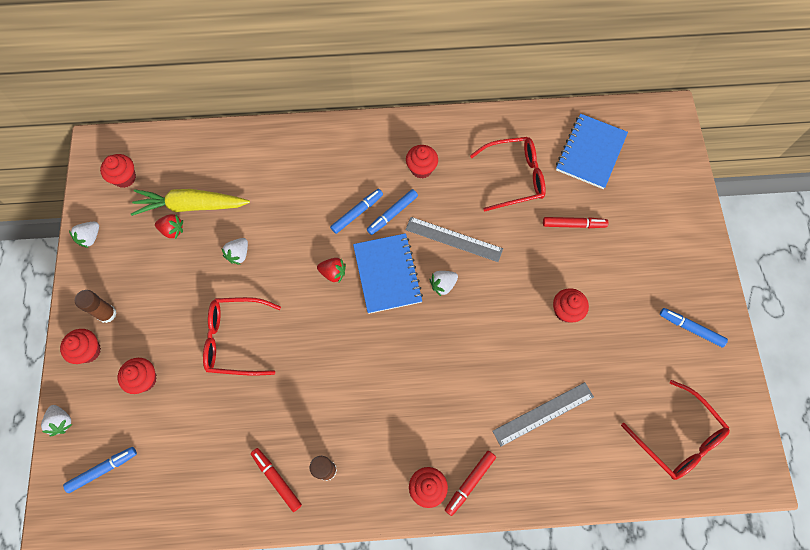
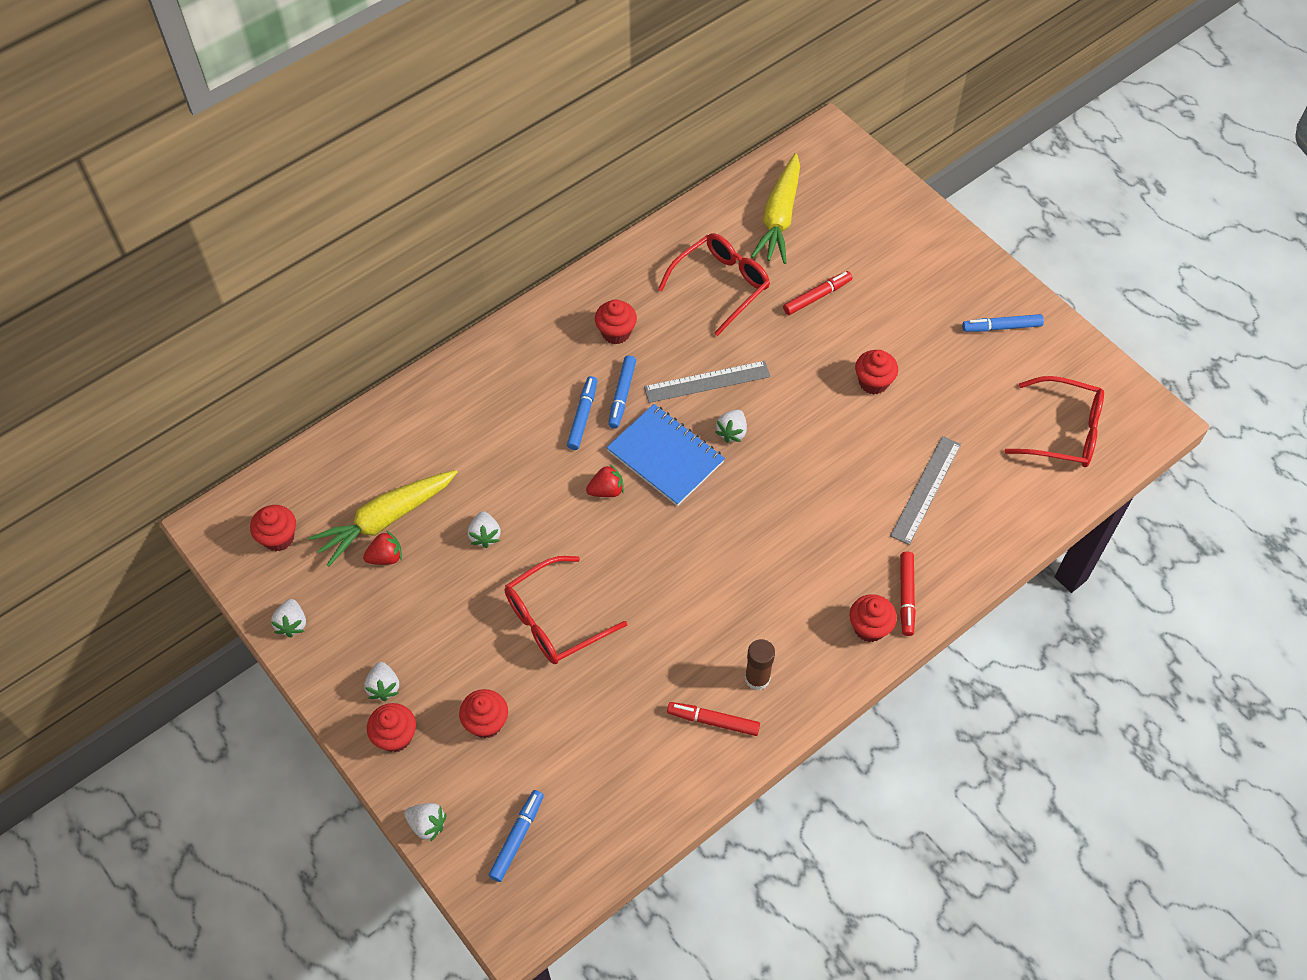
camera: 35 degrees left, 10 degrees down
(107, 314) = (384, 687): brown glue stick -> white strawberry
(590, 152) = (779, 217): blue notebook -> yellow carrot

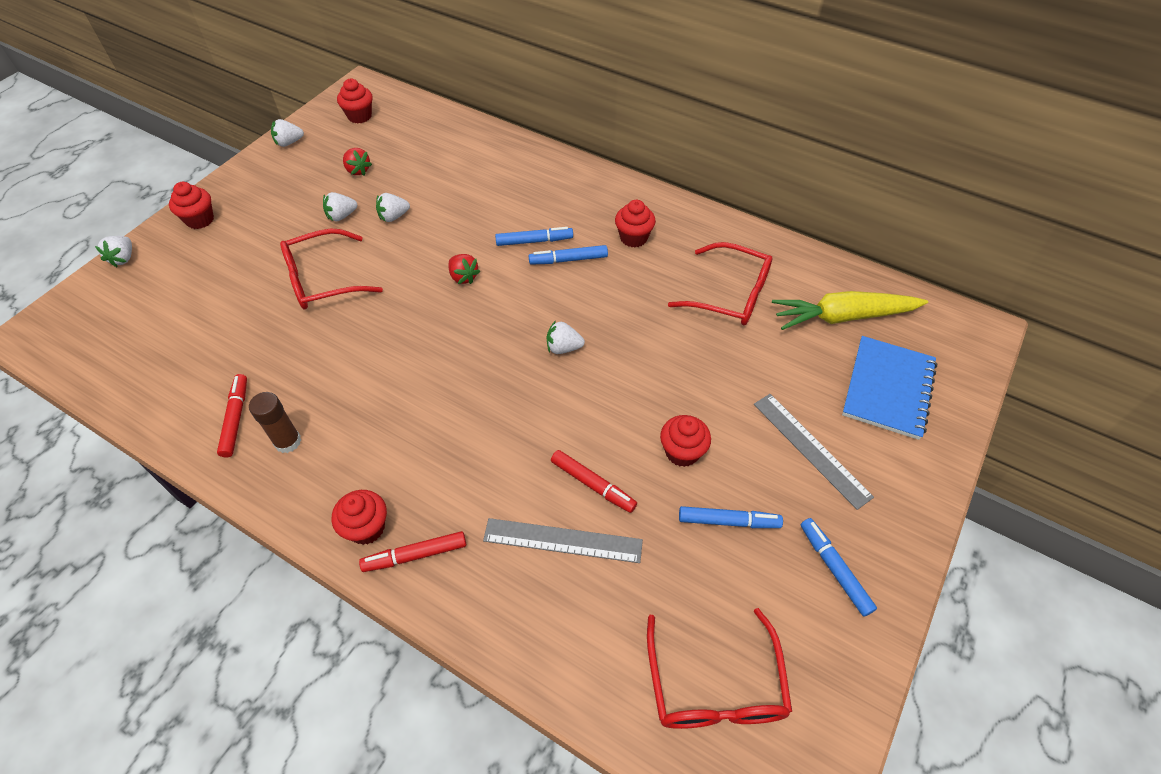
camera: 70 degrees right, 5 degrees down
(384, 687) = (243, 202): white strawberry -> white strawberry (341, 216)
(385, 519) = (391, 161): yellow carrot -> none
(486, 723) = (217, 266): red cupcake -> none
(517, 837) = (111, 314): blue marker -> blue marker (728, 521)
(554, 620) = (323, 280): red glasses -> red glasses turned 60 degrees counterclockwise
(665, 457) = (515, 306): blue notebook -> blue notebook (888, 389)
(707, 382) = (612, 314): grey ruler -> grey ruler (811, 449)
(817, 296) = (764, 373): red marker -> red marker (593, 485)

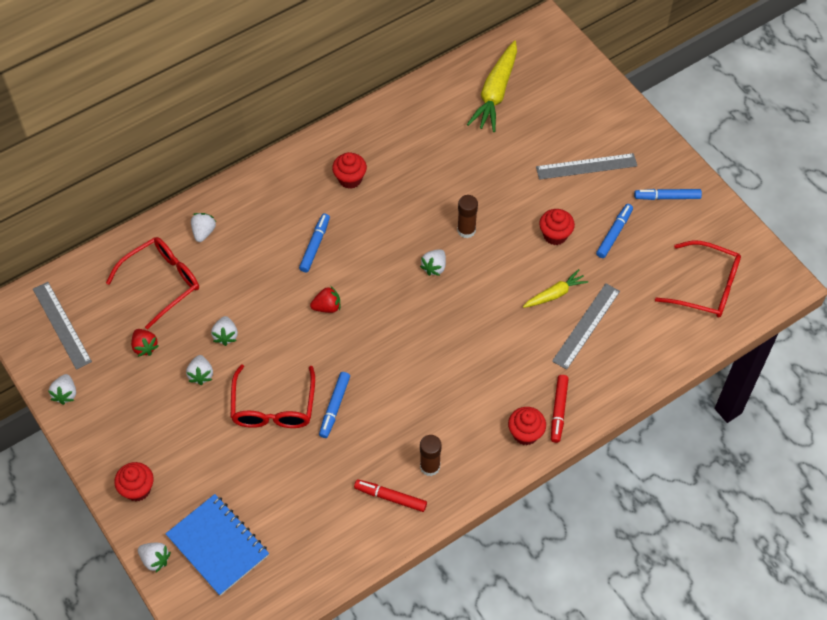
camera: 65 degrees left, 5 degrees up
(358, 170) = (145, 347): red strawberry -> red strawberry turned 75 degrees clockwise
(359, 116) = (61, 325): red cupcake -> grey ruler
(504, 162) = (203, 232): none -> white strawberry
(568, 259) = (348, 230): blue marker -> blue marker (334, 407)
(593, 485) = (555, 294): red marker -> yellow carrot
(632, 359) = (466, 230): none -> brown glue stick
(730, 294) = (440, 146): red glasses -> red glasses (162, 282)
(888, 389) = (564, 102): blue notebook -> blue notebook (218, 545)

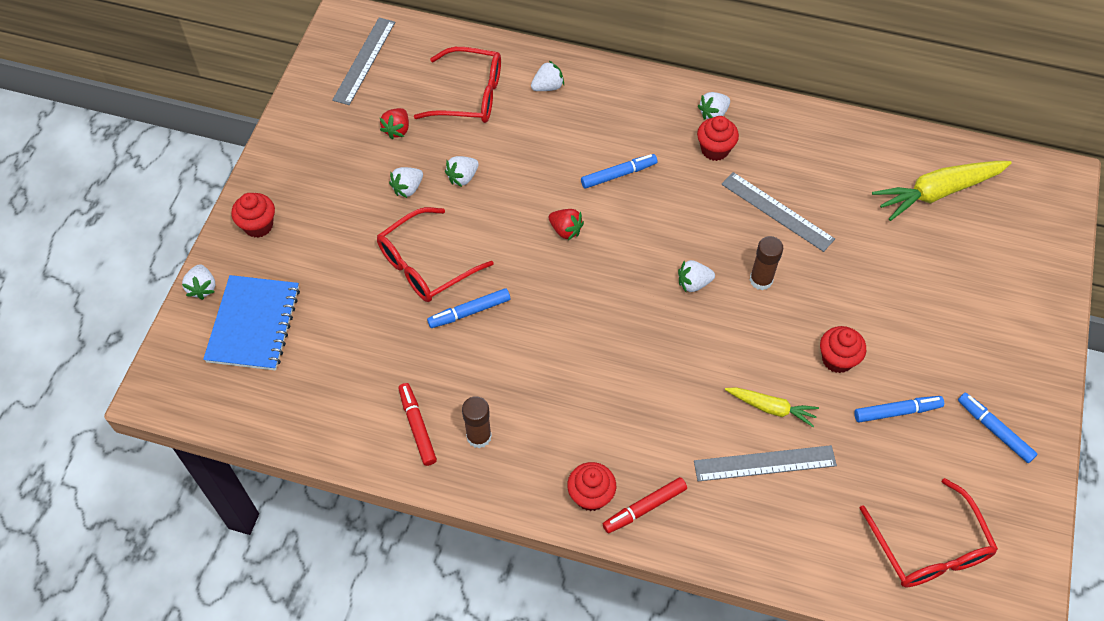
camera: 50 degrees right, 0 degrees up
(65, 394) = (303, 111): white strawberry -> white strawberry (713, 113)
(586, 166) = (946, 330): grey ruler -> grey ruler (777, 211)

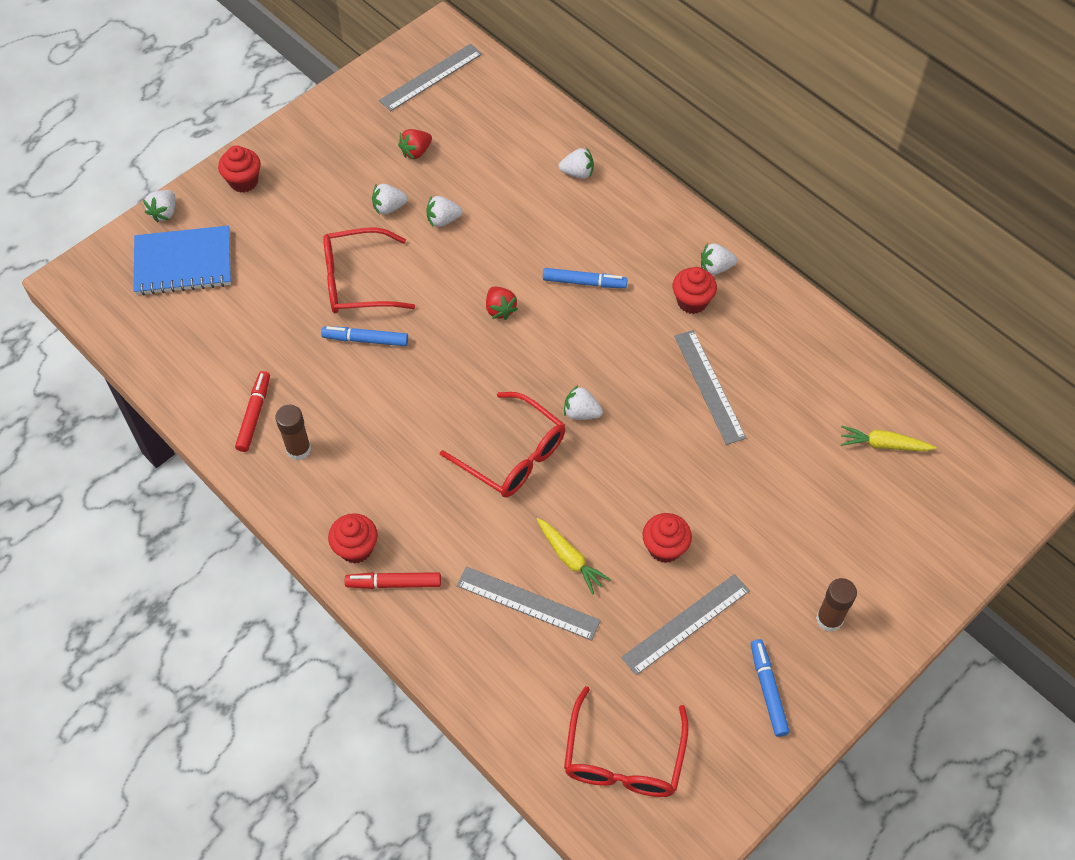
camera: 30 degrees right, 0 degrees up
(253, 324) = (183, 263): blue notebook -> blue notebook turned 45 degrees clockwise
(470, 95) = (501, 149): red glasses -> red glasses (513, 455)
(761, 280) = (646, 441): brown glue stick -> brown glue stick (829, 619)
(897, 412) = (686, 624): blue marker -> grey ruler
(937, 192) = (883, 445): yellow carrot -> yellow carrot, size x0.57

